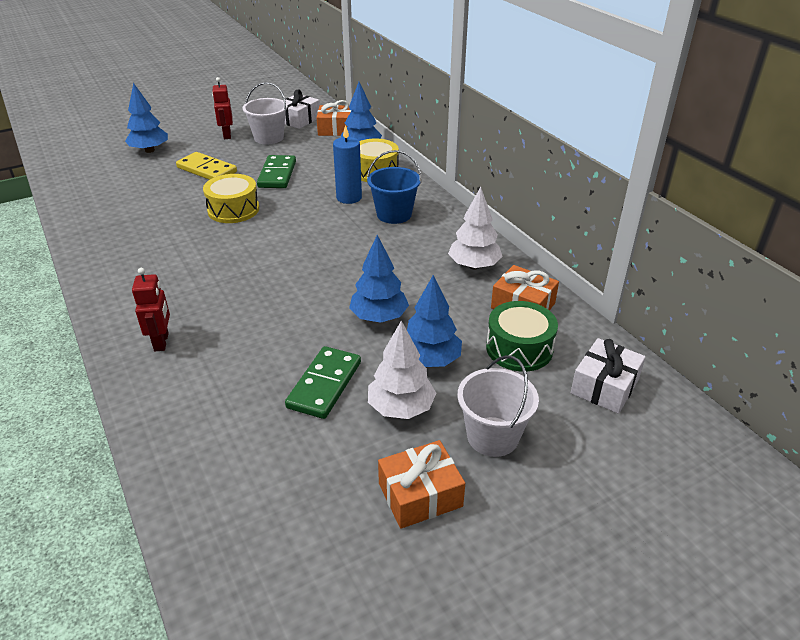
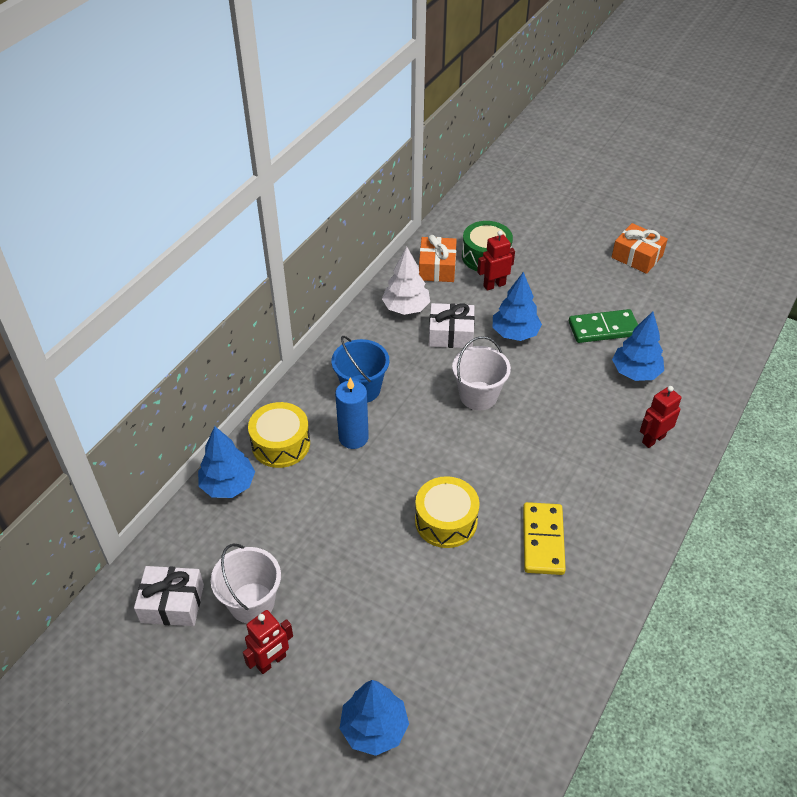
camera: 120 degrees left, 10 degrees up
(206, 170) = (381, 612): yellow domino -> yellow domino (543, 540)
(277, 174) = (345, 529): green domino -> none
(336, 129) = (184, 540): orange gift -> none
(401, 408) = (587, 287): white tree -> none
(430, 360) = (534, 291): blue tree -> blue tree (635, 372)
(464, 334) = (494, 285): none -> red robot
(492, 436) = (571, 244): white bucket -> white bucket (478, 396)
(604, 386) = (489, 214): white gift -> white gift (451, 334)

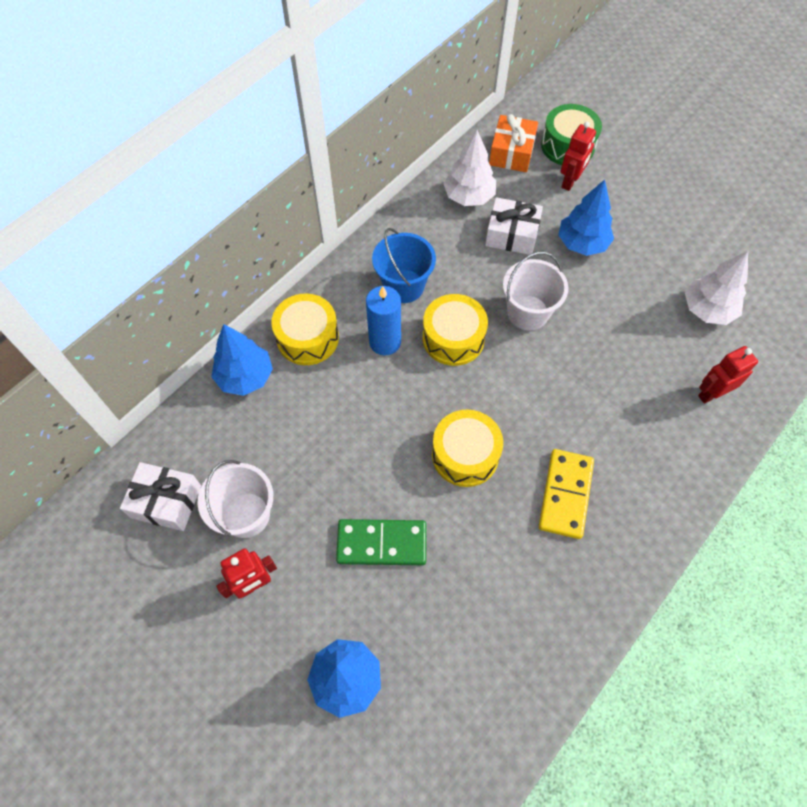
camera: 10 degrees right, 15 degrees up
(415, 426) = (453, 338): none -> yellow drum
(494, 285) = (570, 182): red robot -> red robot turned 135 degrees clockwise
(603, 328) = (682, 251): green domino -> green domino (382, 543)
(635, 372) = (707, 310): blue tree -> white tree
(637, 256) = (737, 168): orange gift -> none

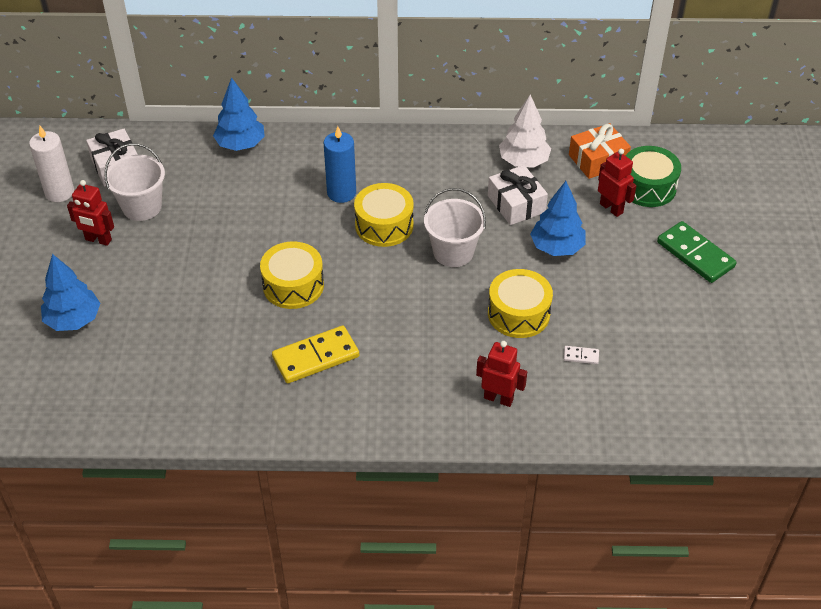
camera: 50 degrees right, 15 degrees down
(150, 579) = (59, 192): none -> white candle
(307, 338) = (302, 154): yellow drum -> yellow drum (518, 314)
(382, 543) = (183, 282): green domino -> green domino (695, 254)
(404, 286) = (400, 175): blue bucket -> none
(570, 182) = (611, 208): red robot -> red robot turned 120 degrees counterclockwise
(707, 310) = (581, 356): white tree -> white domino

